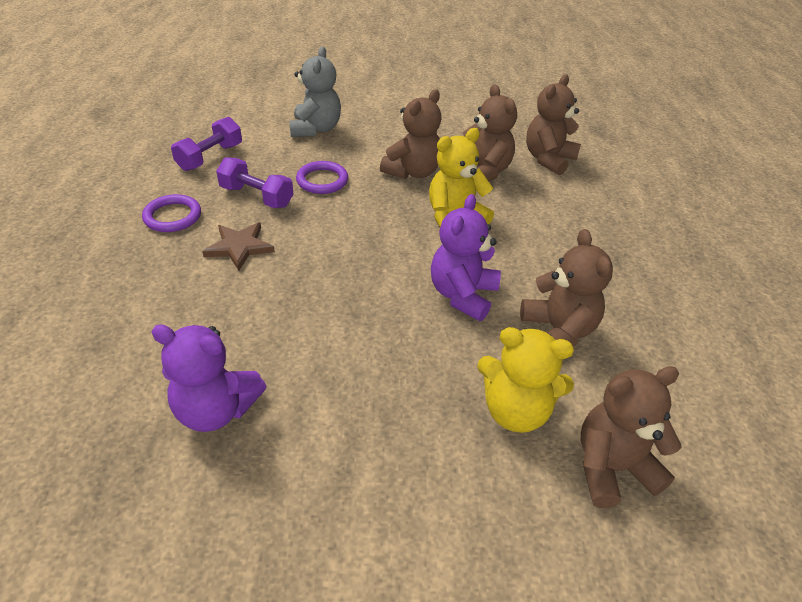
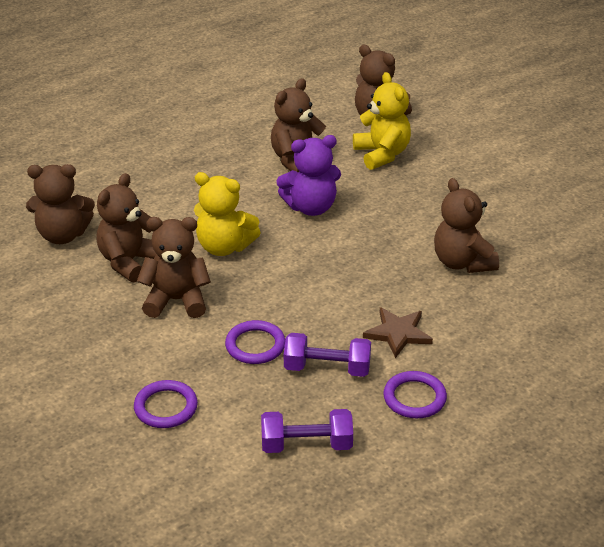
camera: 125 degrees left, 5 degrees down
(216, 410) = (526, 250): purple teddy bear -> none
(257, 196) = (327, 368): purple dumbbell -> purple dumbbell turned 75 degrees counterclockwise
(264, 344) = (462, 262): none -> brown teddy bear
(315, 129) = (166, 407): grey teddy bear -> purple ring

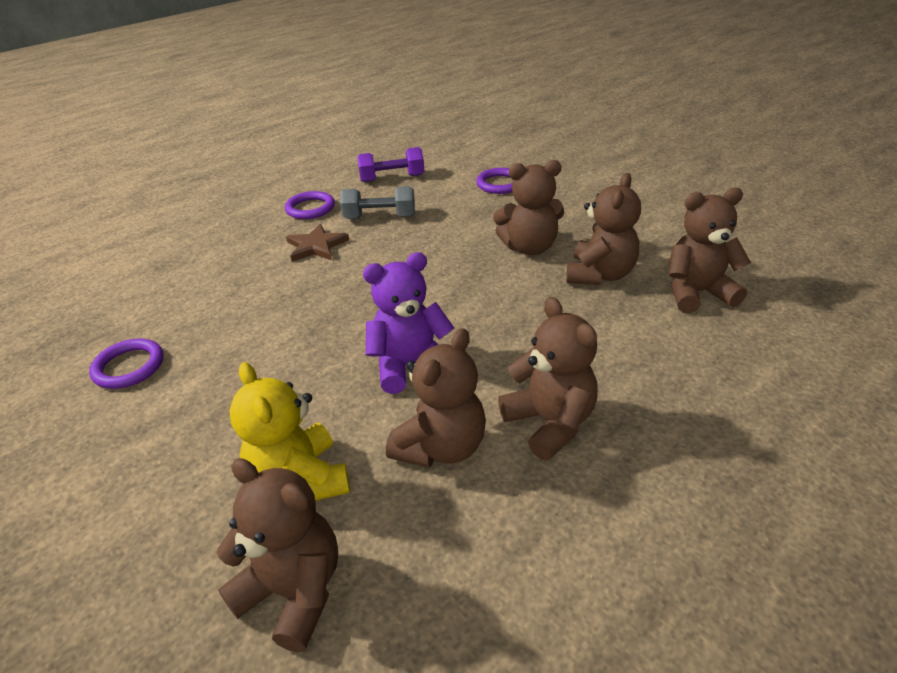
camera: 175 degrees right, 0 degrees up
(224, 247) = (504, 302): yellow teddy bear -> none
(255, 345) = (443, 224): purple ring -> purple ring (129, 367)
(327, 368) = (380, 217): purple dumbbell -> grey dumbbell
(462, 262) = (231, 316): brown teddy bear -> brown teddy bear (550, 423)

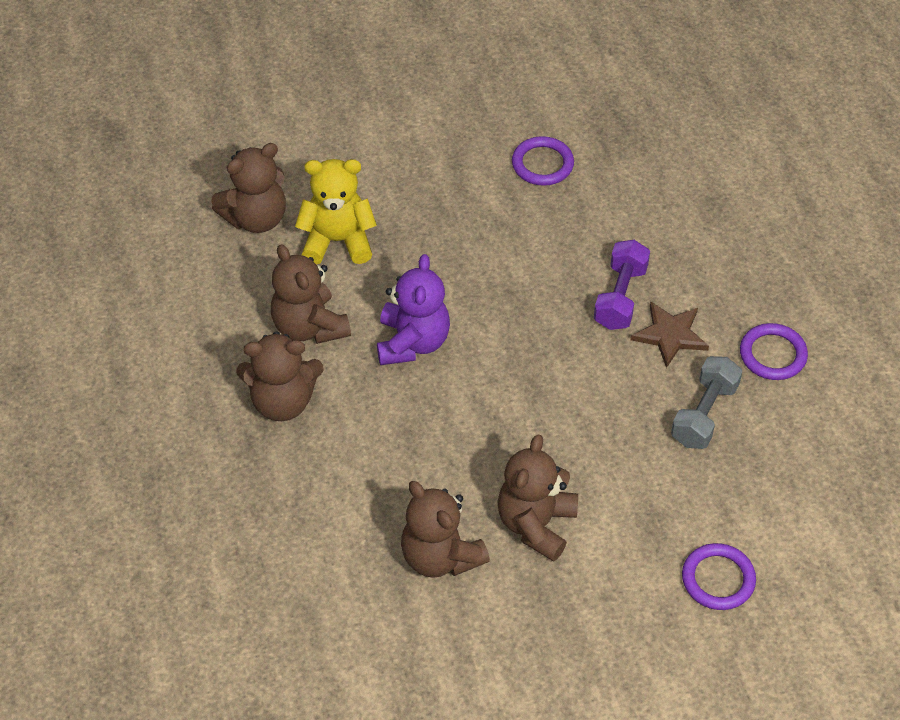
camera: 115 degrees right, 15 degrees up
(392, 178) = (813, 466): purple dumbbell -> purple dumbbell (620, 297)
(697, 293) = (352, 619): brown teddy bear -> none

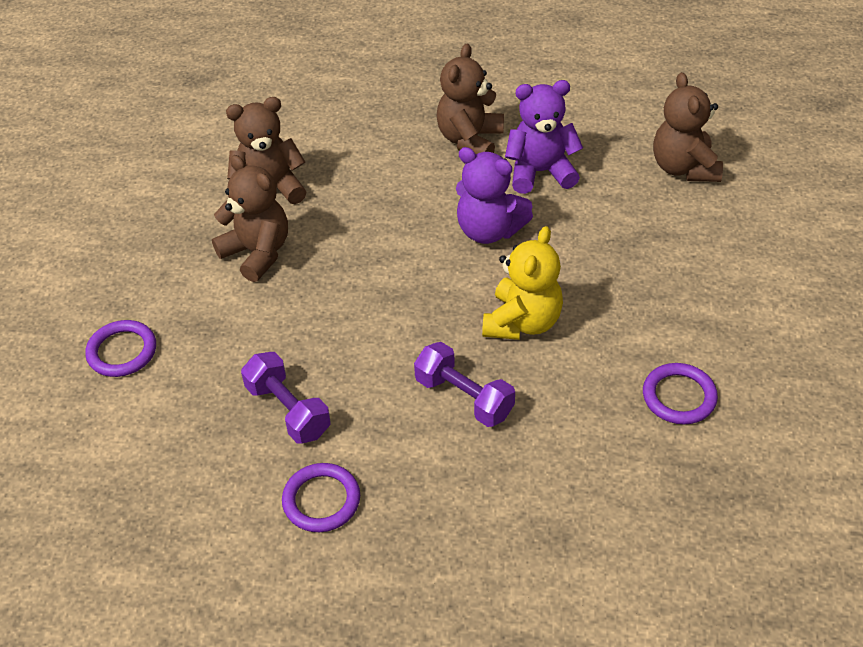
camera: 115 degrees right, 5 degrees down
(309, 326) = (540, 172): brown teddy bear -> purple teddy bear
(338, 241) = (633, 212): yellow teddy bear -> yellow teddy bear (522, 322)
(670, 335) = (395, 420): brown star -> none
(704, 414) = (288, 410): grey dumbbell -> purple dumbbell

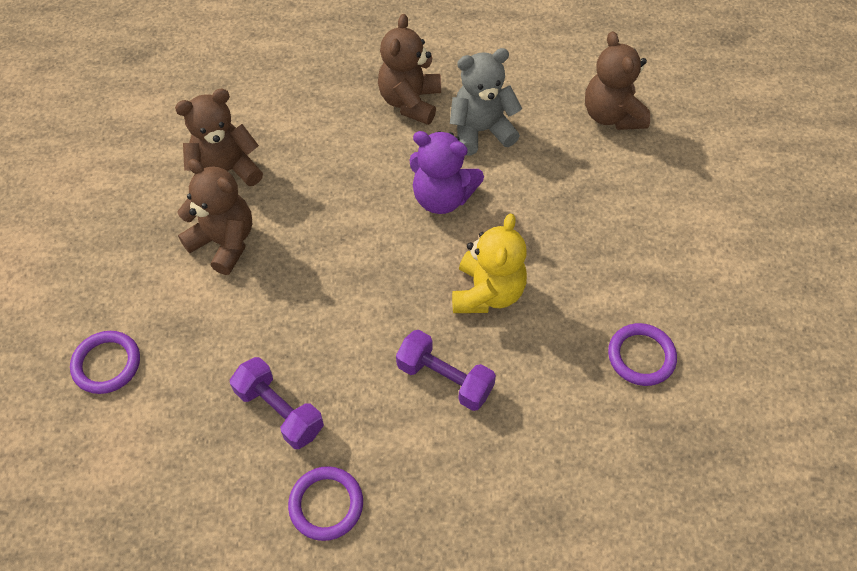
camera: 10 degrees left, 10 degrees up
(540, 172) = (481, 131): purple teddy bear -> grey teddy bear

